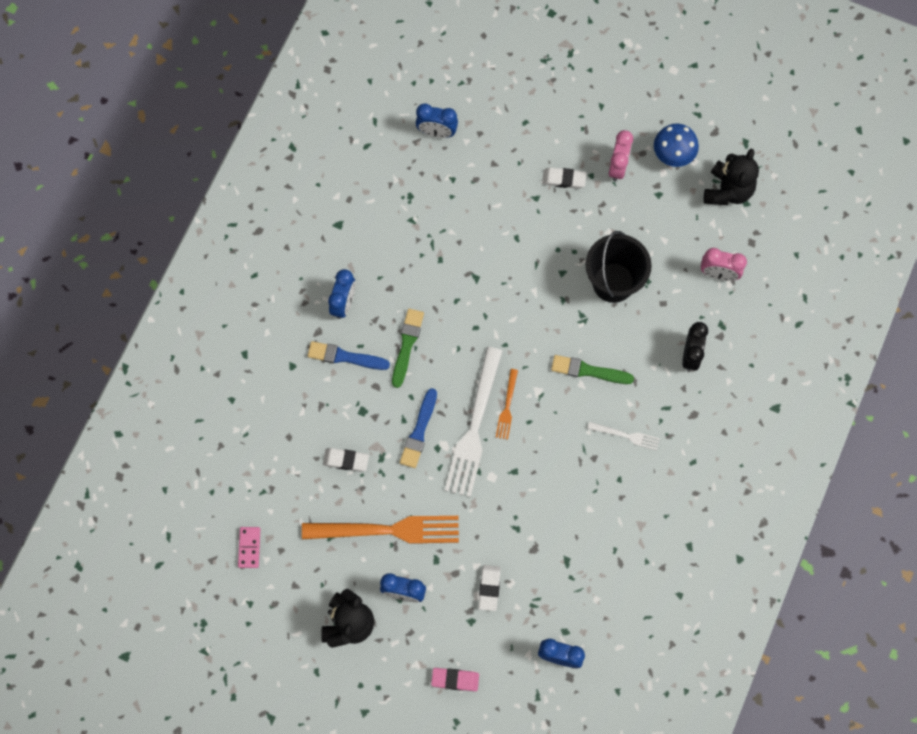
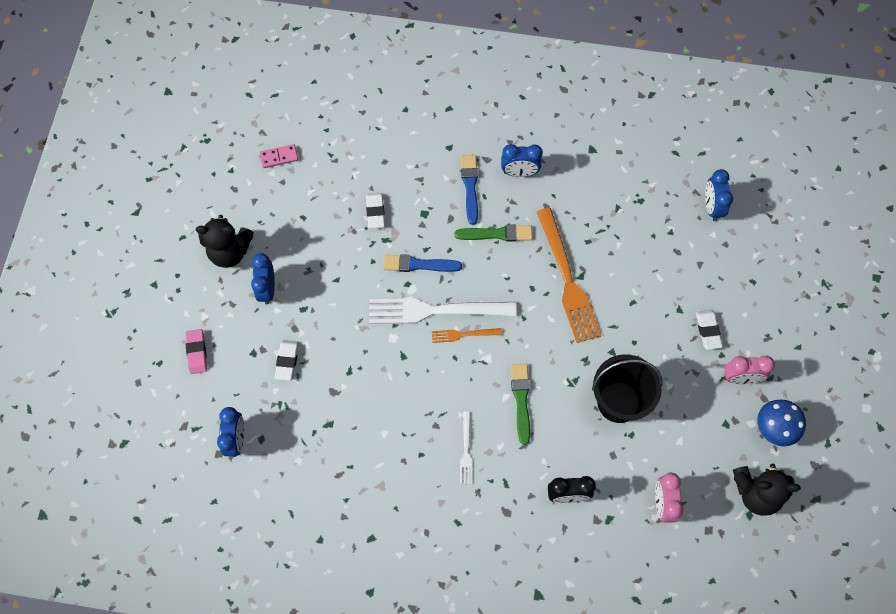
camera: 75 degrees right, 5 degrees down
(388, 530) = (320, 262): orange fork -> orange fork (567, 280)
(489, 588) = (287, 361): white eraser -> white eraser turned 75 degrees counterclockwise

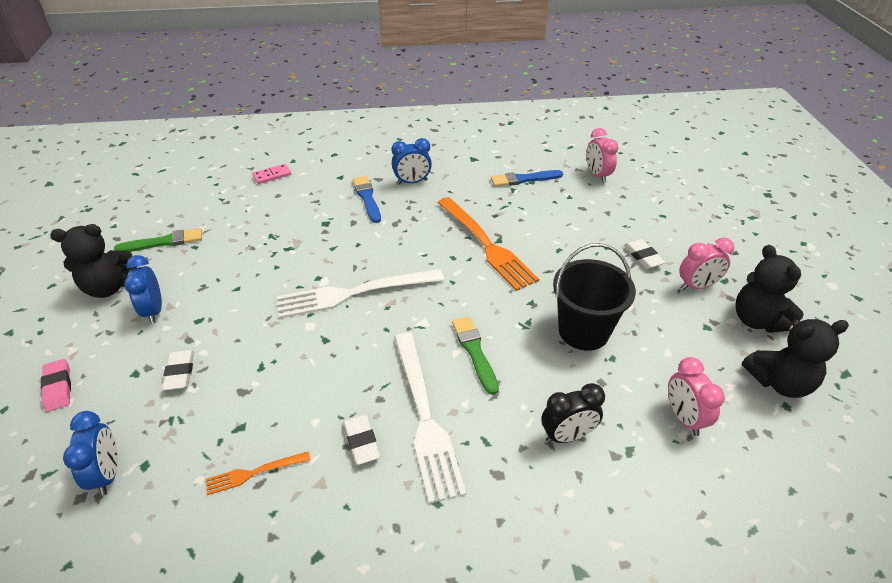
camera: 15 degrees left, 25 degrees down
(279, 157) = (167, 208): pink domino -> pink domino (272, 175)
(375, 212) = (273, 230): white eraser -> white eraser (361, 441)
(418, 265) = (327, 261): blue brush -> blue brush (524, 179)
(463, 334) = (390, 307): orange fork -> orange fork (254, 473)
(466, 451) = (425, 417): white fork -> white fork, size x2.12
(497, 234) = (403, 225): green brush -> green brush (163, 242)
(712, 207) = (597, 175): blue clock -> pink clock
(774, 428) = (757, 320): blue mushroom -> black teddy bear

